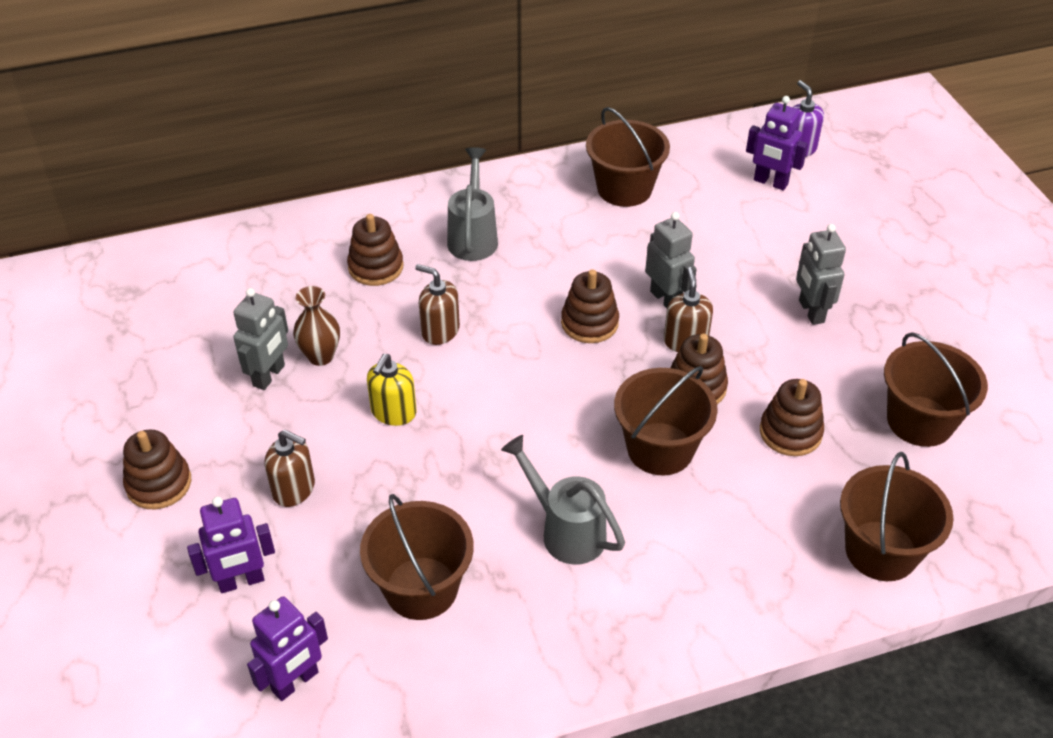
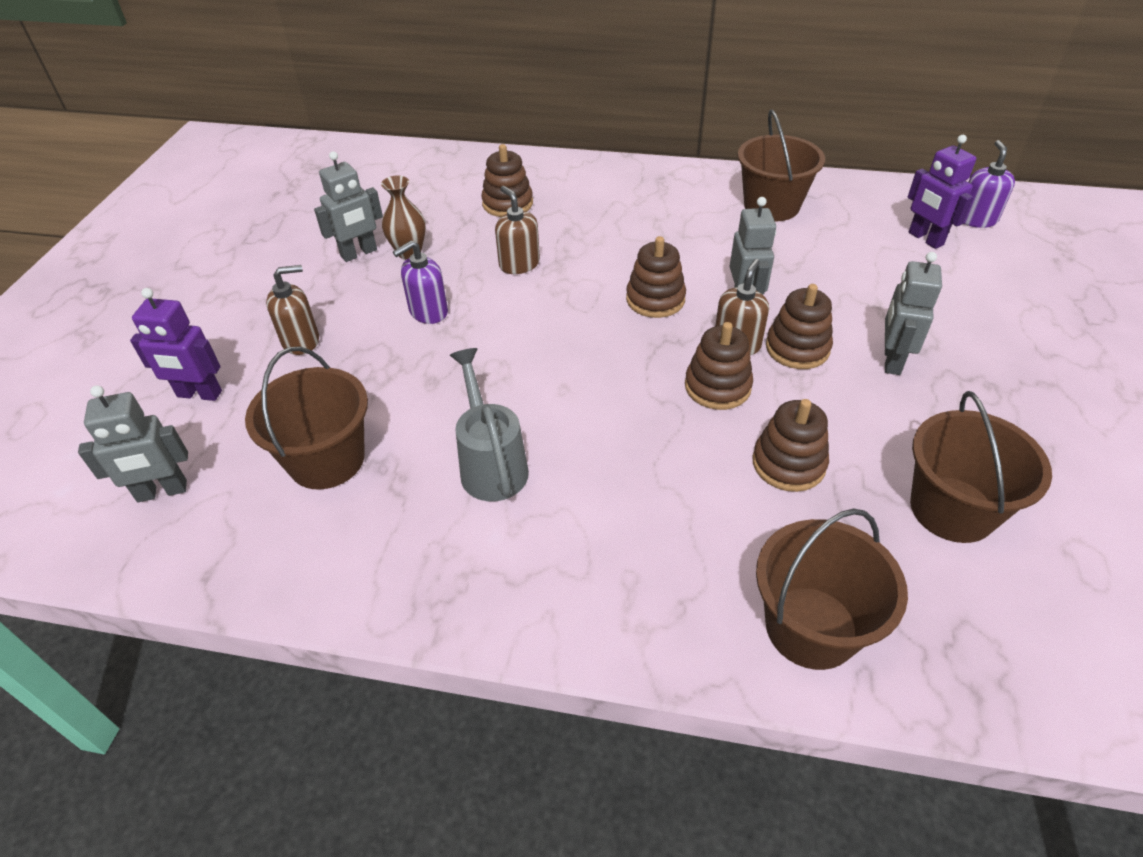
camera: 30 degrees right, 0 degrees up
(159, 484) = (212, 300): brown stacking toy -> brown stacking toy (797, 348)
(294, 489) = (301, 341): brown soap dispenser -> brown soap dispenser turned 75 degrees counterclockwise
(295, 682) = (162, 492): purple robot -> grey robot
(393, 412) = (428, 312): yellow soap dispenser -> purple soap dispenser
(473, 237) = (605, 205): grey watering can -> none
(660, 449) = (639, 428): brown bucket -> none

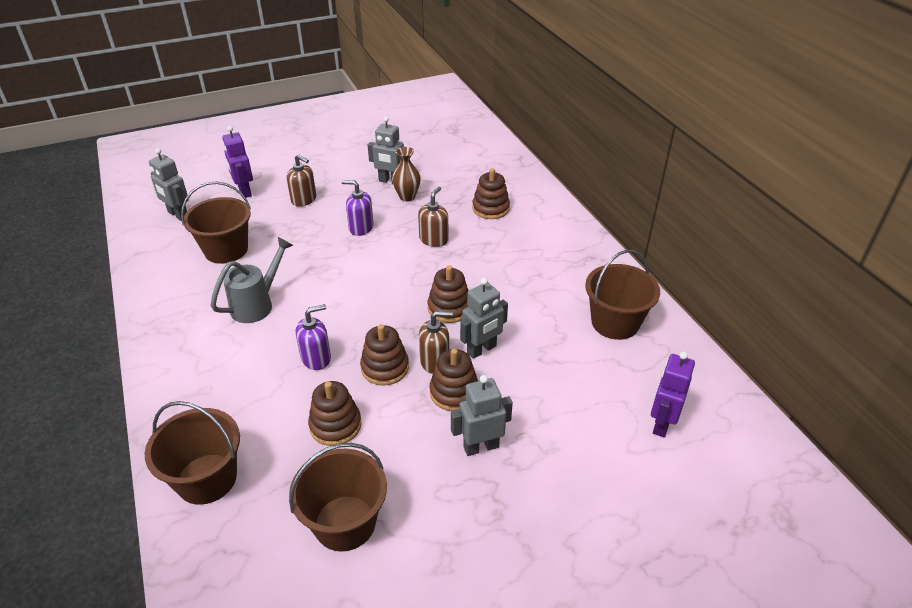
camera: 55 degrees right, 5 degrees down
(976, 219) = (728, 449): purple soap dispenser -> purple soap dispenser (316, 358)

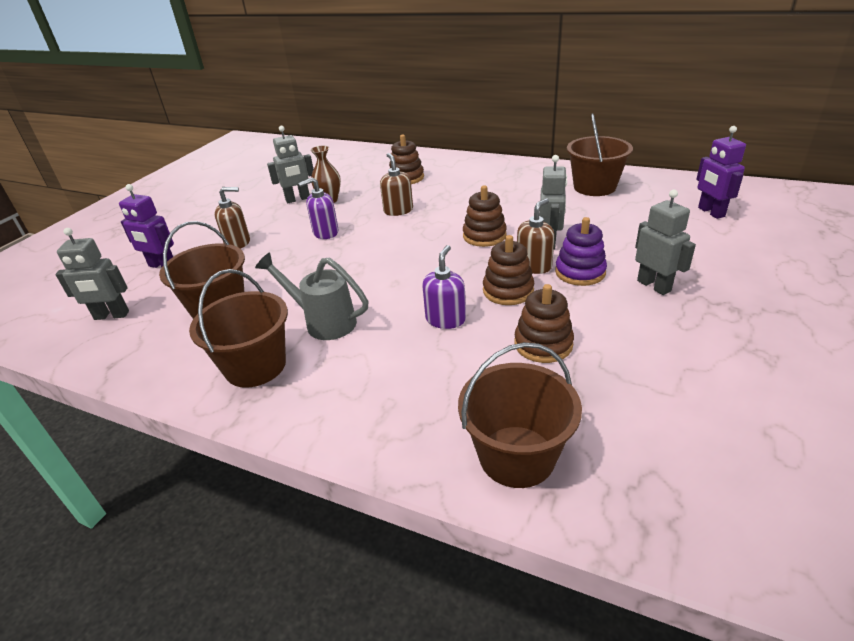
camera: 40 degrees left, 5 degrees down
(257, 304) = (324, 322): grey watering can -> grey watering can turned 60 degrees counterclockwise
(345, 523) = (670, 389): brown bucket -> brown bucket (255, 366)
(454, 392) = (580, 272): brown stacking toy -> purple stacking toy
(481, 447) = (654, 286): grey robot -> grey robot turned 120 degrees clockwise

